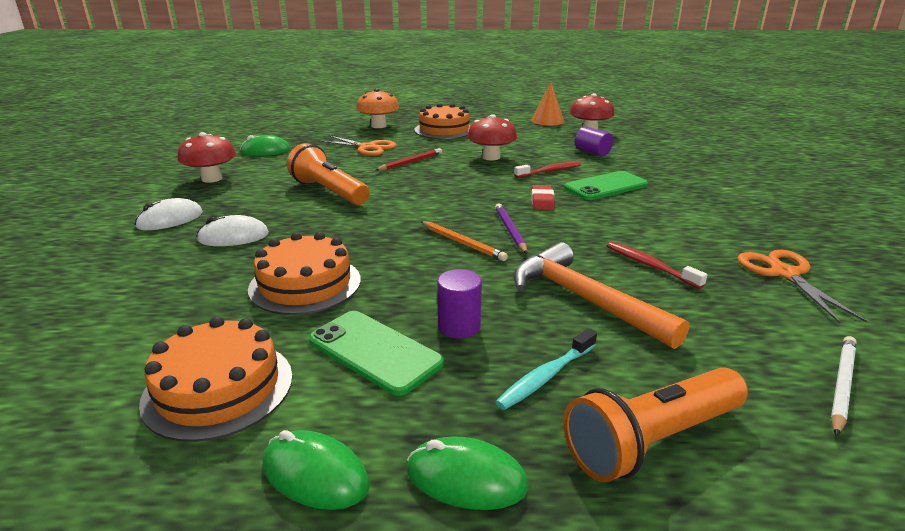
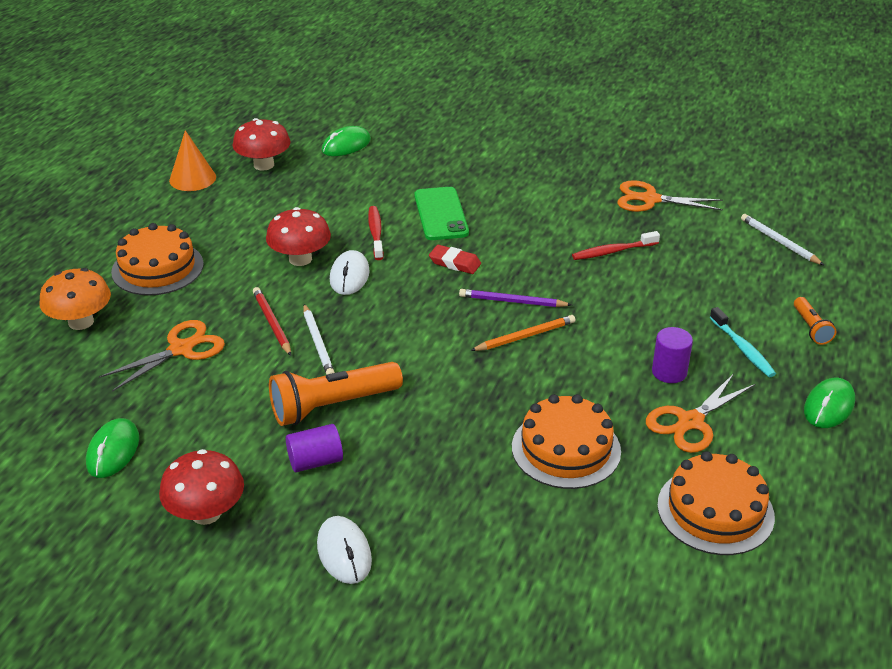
camera: 70 degrees left, 10 degrees up
(233, 237) = (429, 495): white mouse -> white mouse (349, 276)
(315, 474) = (815, 467): green mouse -> green mouse (346, 145)
(374, 351) = (690, 422): green phone -> orange scissors
(398, 177) = (318, 343): none -> white pencil
(584, 299) = (652, 301): orange hammer -> none
(592, 152) = (337, 188): purple cylinder -> purple cylinder (315, 461)
(652, 440) = (811, 328): orange flashlight -> orange flashlight, size x0.52

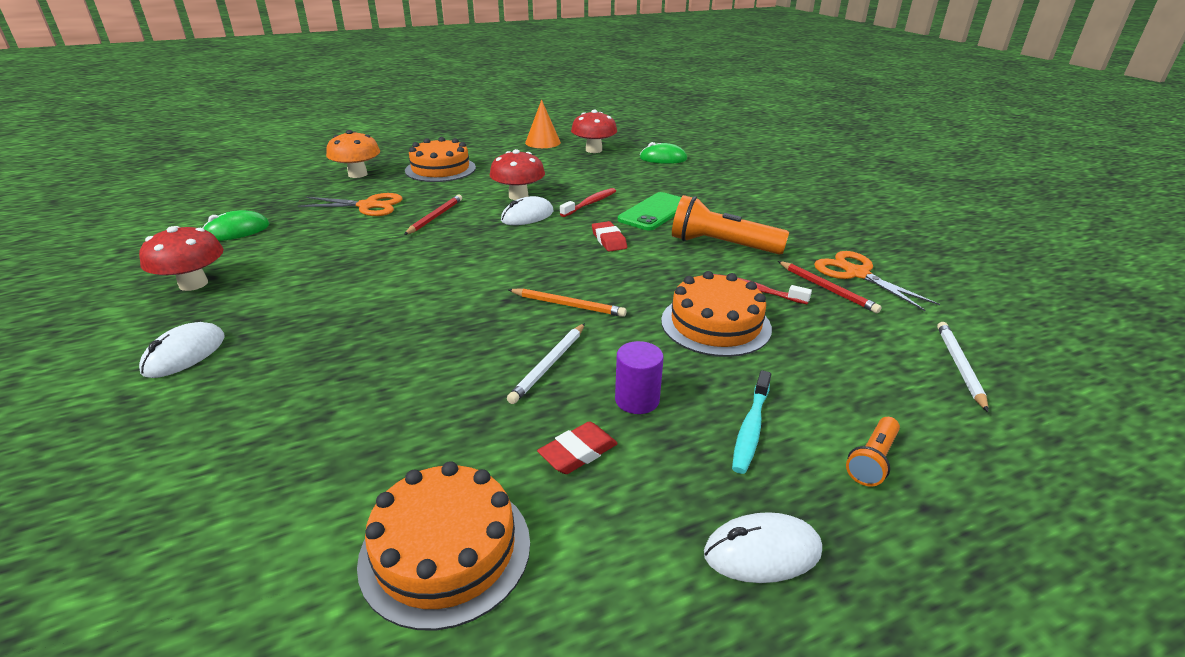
camera: 45 degrees right, 5 degrees down
(315, 461) = (293, 294): purple cylinder -> none
(318, 343) = (435, 238): white pencil -> white pencil (549, 364)
(332, 406) = (368, 272): orange flashlight -> orange flashlight (722, 245)
(512, 301) = (603, 280): purple pencil -> none
(566, 449) = (438, 396): orange cake -> orange cake (715, 324)
(651, 223) = (827, 289): none -> red pencil
(690, 422) = (578, 452): orange scissors -> red eraser
(829, 406) = (762, 552): green mouse -> white mouse

